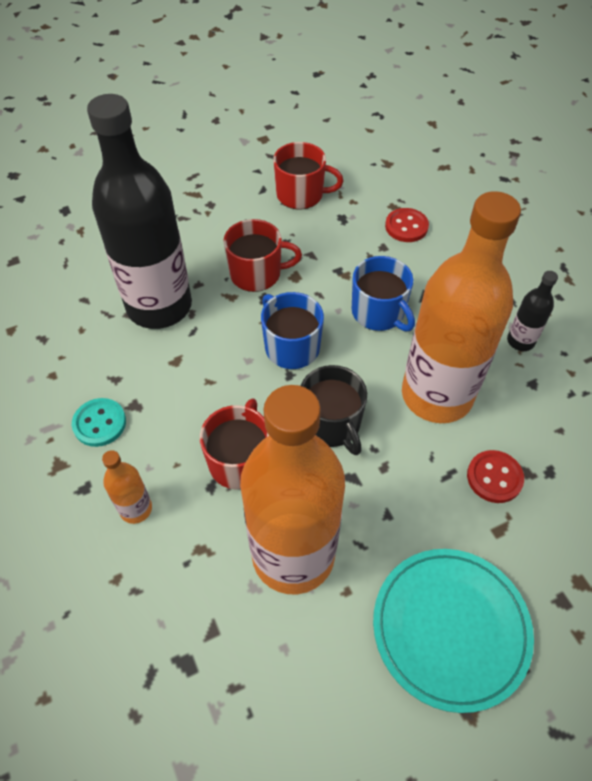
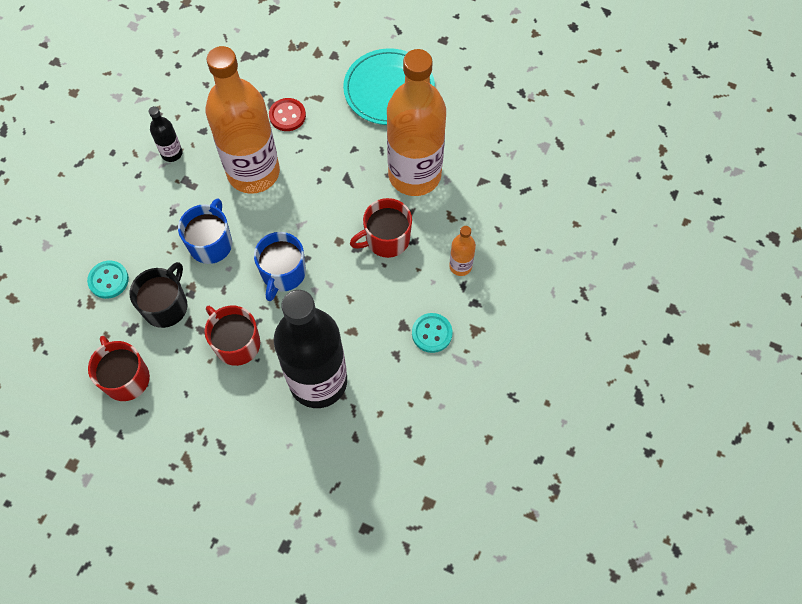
camera: 130 degrees left, 10 degrees up
(331, 424) = (321, 211): black mug -> black mug (166, 306)
(406, 226) = (108, 280): red button -> turquoise button

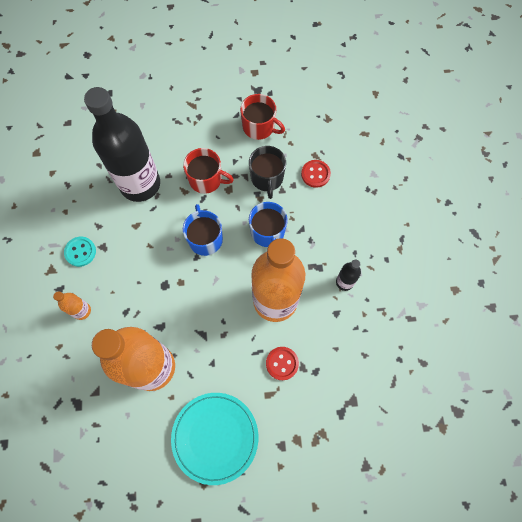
camera: 150 degrees right, 5 degrees up
(108, 280) = (315, 174): turquoise button -> red button
(386, 239) = (146, 302): red mug -> none

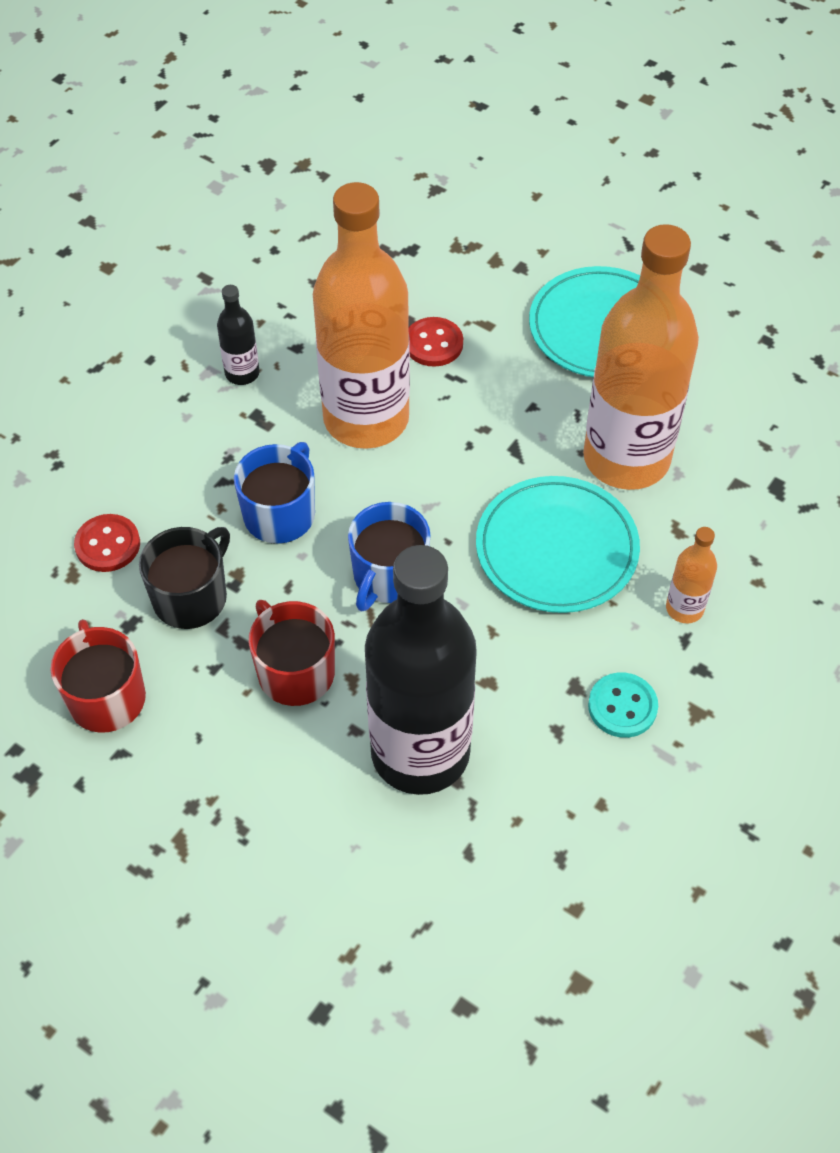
camera: 140 degrees left, 15 degrees down
(150, 299) = (556, 549): none -> turquoise plate

